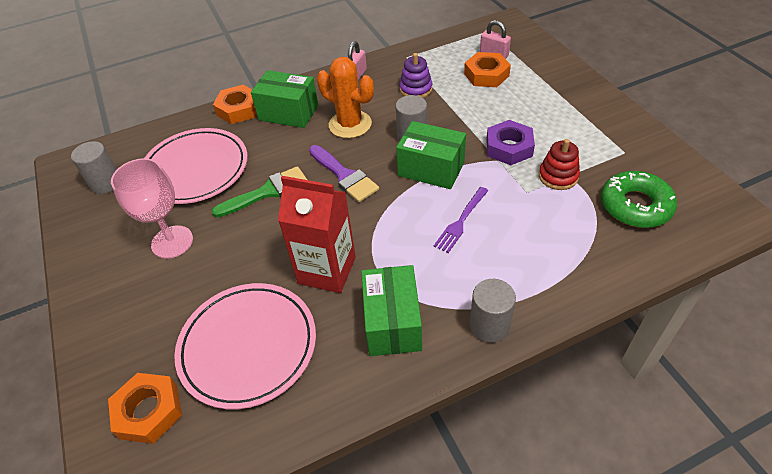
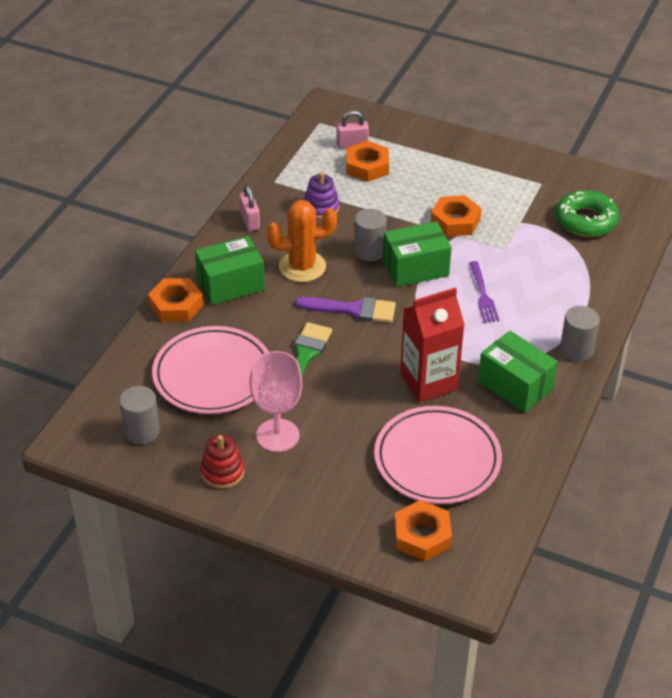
camera: 45 degrees left, 5 degrees down
(509, 147) = (455, 221): purple nut -> orange nut
(558, 176) = (514, 225): red stacking toy -> red stacking toy (222, 472)

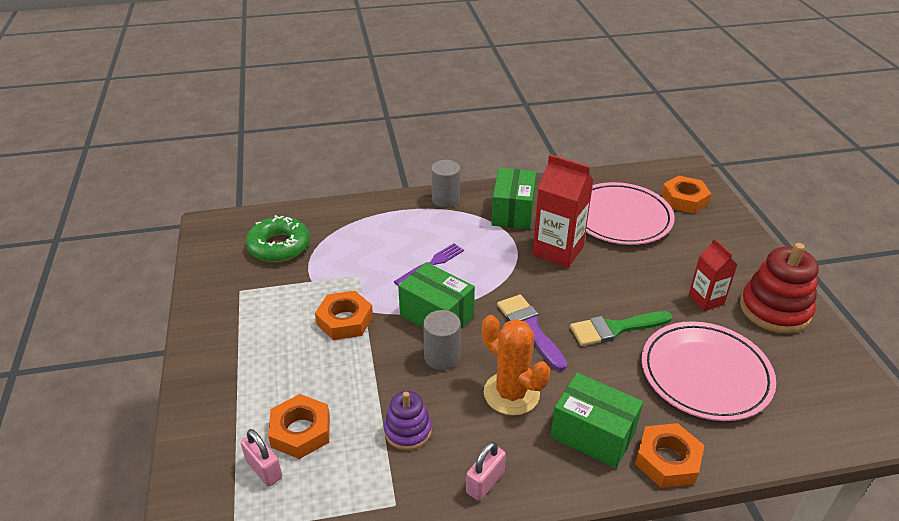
camera: 125 degrees left, 5 degrees down
(142, 431) = (814, 381): grey cylinder -> none
(222, 472) = (774, 309): red stacking toy -> red stacking toy, size x1.70
(277, 435) = (706, 300): pink goblet -> red carton

